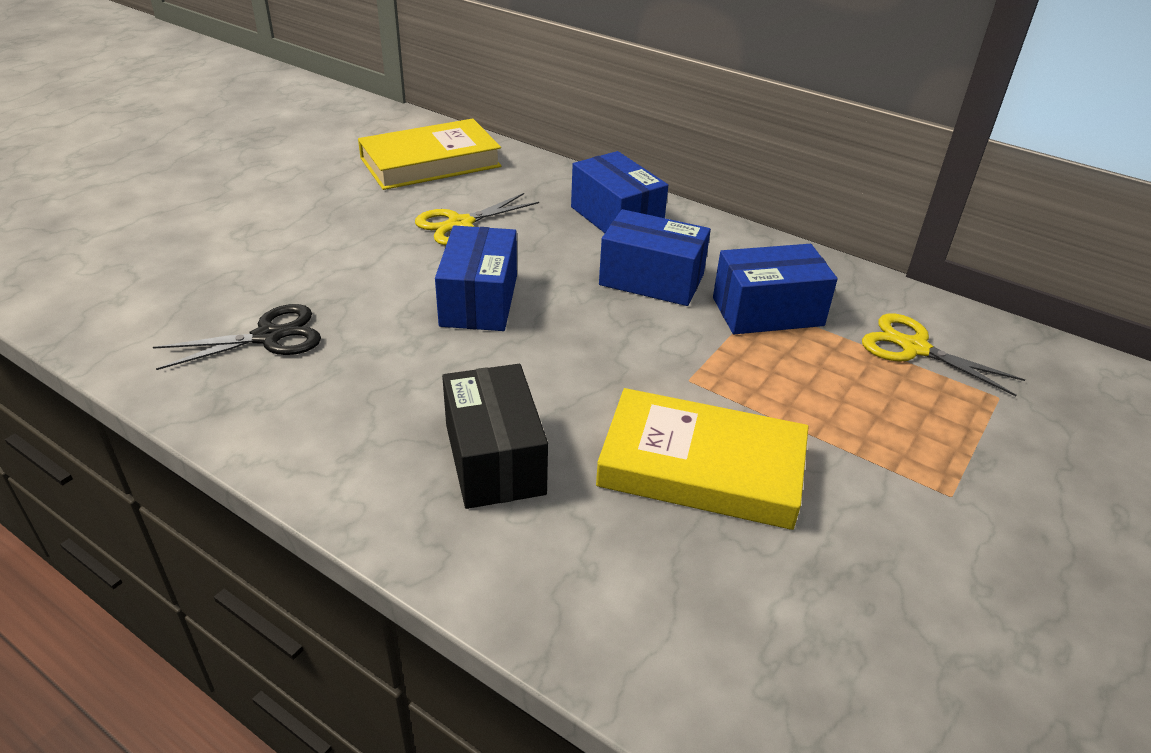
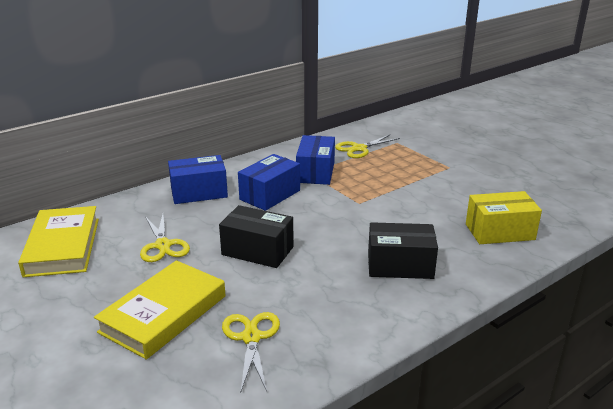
camera: 70 degrees left, 10 degrees down
(268, 337) = (251, 337): black scissors -> yellow scissors
(479, 301) = (257, 251): blue box -> black box
(693, 606) = (499, 232): none -> yellow box
(701, 467) = (421, 213): yellow book -> yellow book (164, 314)

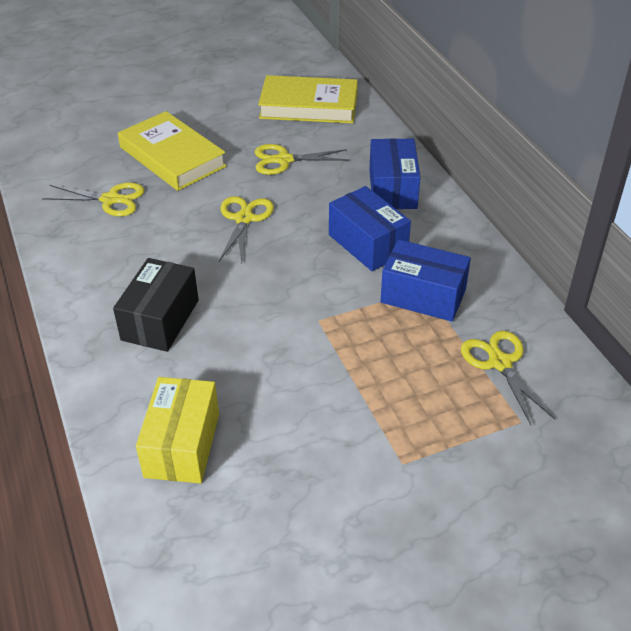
camera: 105 degrees right, 15 degrees up
(257, 251) = (244, 219): black box -> yellow scissors

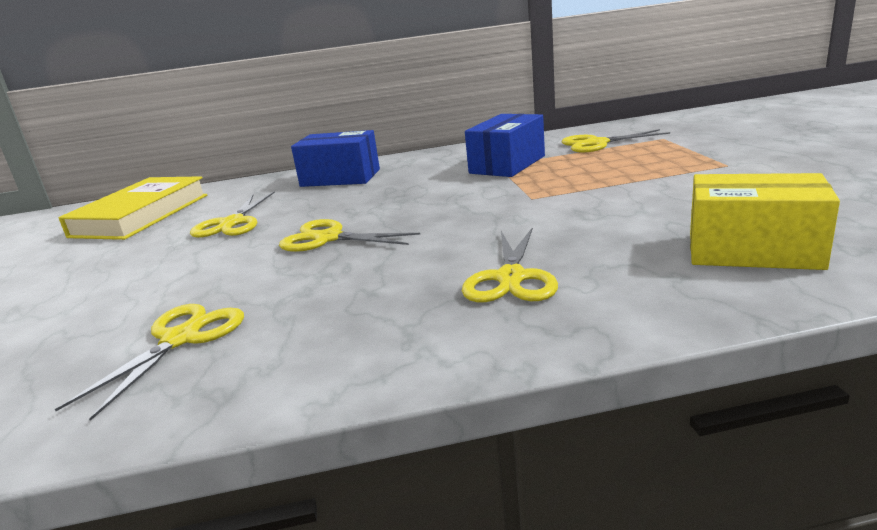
camera: 75 degrees left, 20 degrees down
(160, 320) = (511, 278): black box -> yellow scissors
(172, 157) = (129, 292): yellow book -> none
(368, 244) = (419, 184): blue box -> none

